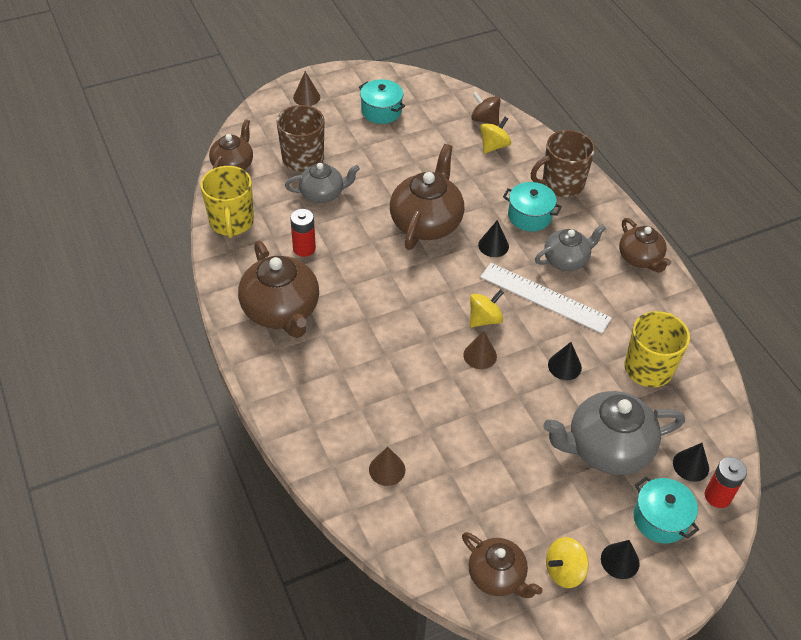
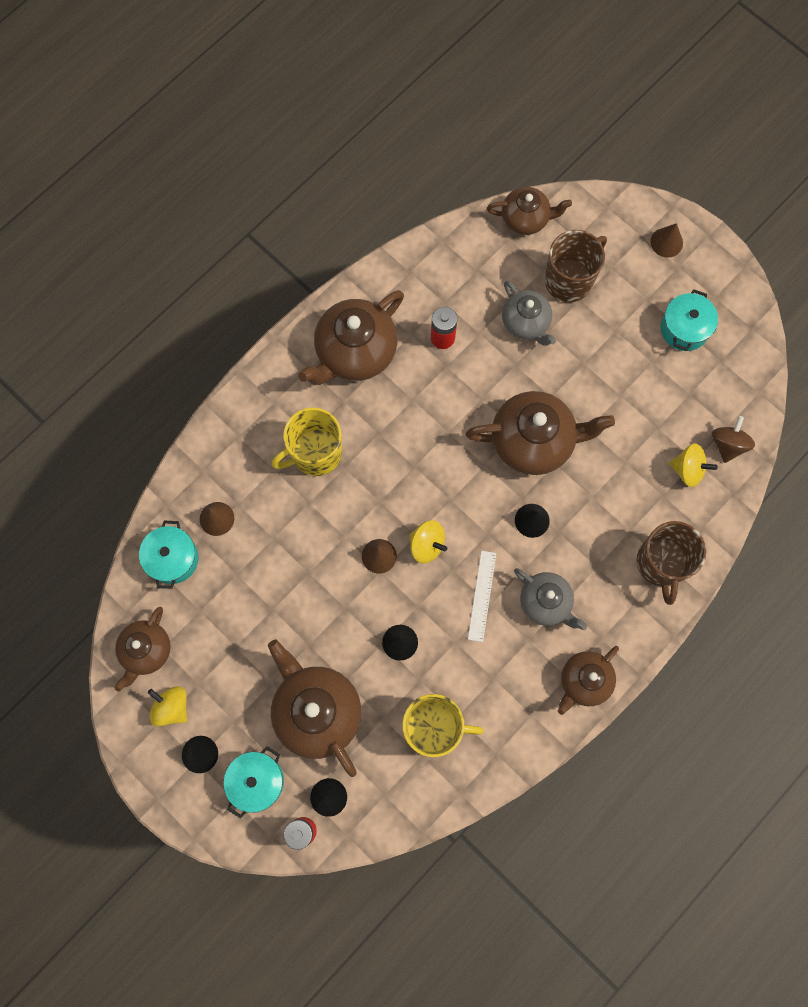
camera: 70 degrees right, 25 degrees up
(231, 222) = (446, 255): yellow mug -> yellow mug (315, 453)
(529, 216) = (593, 544): turquoise pot -> turquoise pot (173, 558)
(544, 297) = (482, 596): white ruler -> white ruler, size x0.61
(561, 184) = (661, 563): brown mug -> brown mug turned 135 degrees counterclockwise
(607, 448) = (316, 711): grey teapot -> brown teapot

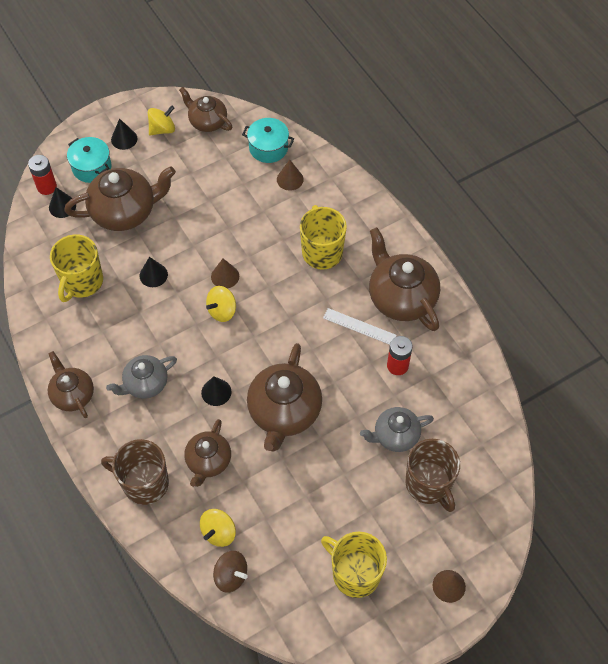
camera: 105 degrees right, 15 degrees down
(482, 596) = (168, 339): white ruler -> white ruler (359, 326)
(525, 219) = (499, 464): brown teapot -> brown teapot (208, 461)
(684, 329) = (355, 573): turquoise pot -> yellow mug

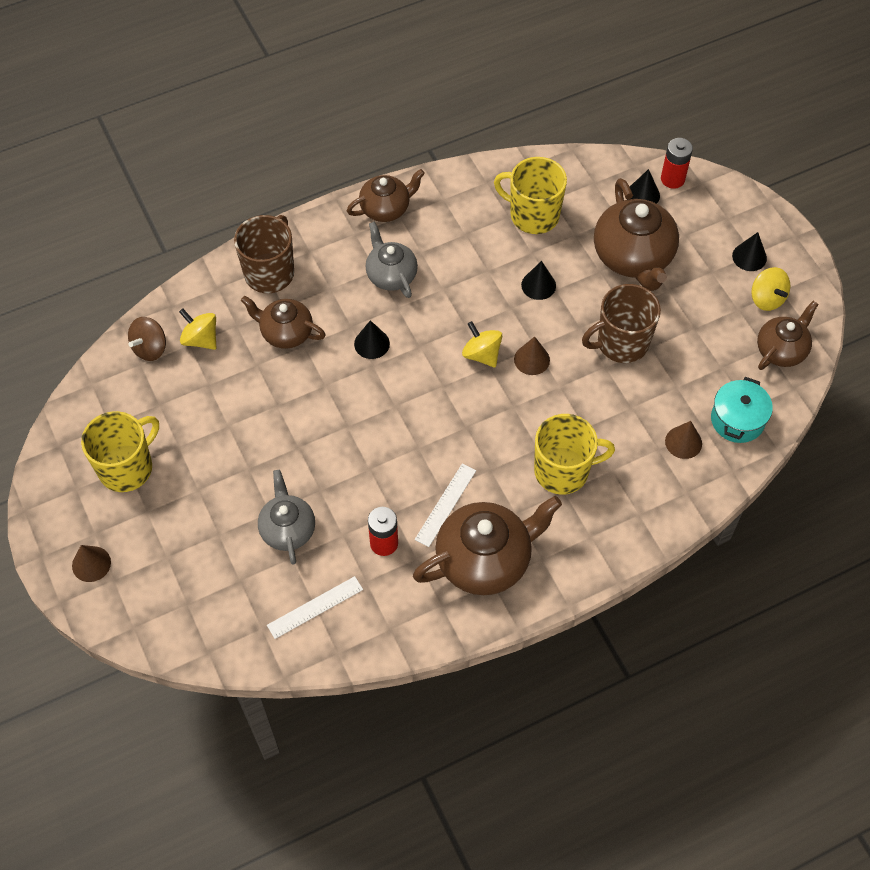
camera: 95 degrees right, 0 degrees up
(92, 167) = (703, 223): turquoise pot -> none
(284, 412) = (336, 411): brown teapot -> none
(428, 484) = (218, 559): brown mug -> brown mug (621, 343)
(458, 408) = (315, 607): none -> white ruler

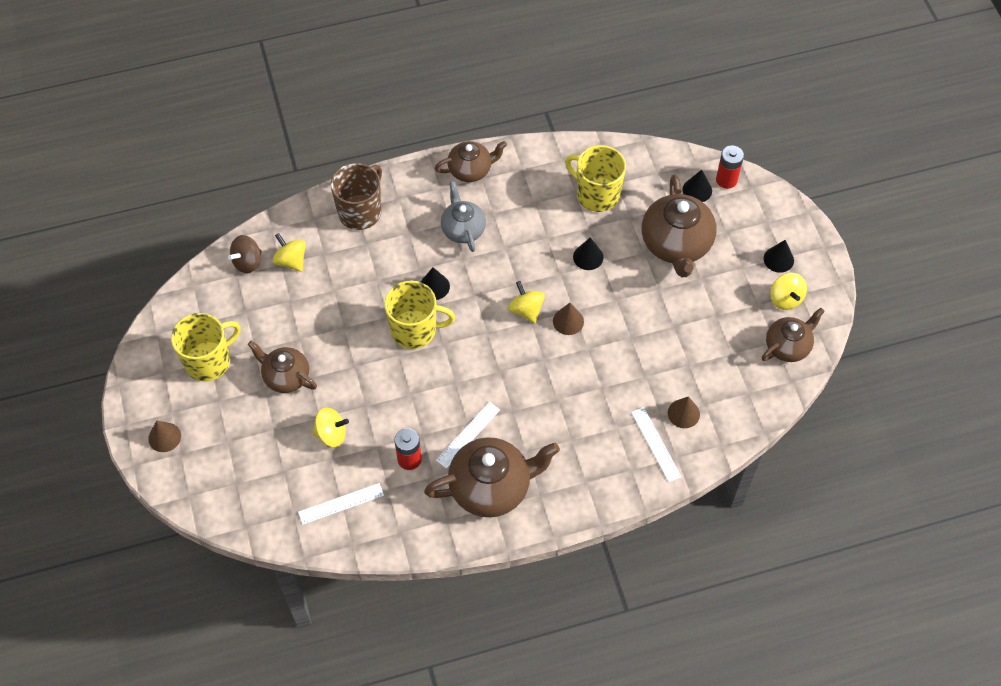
camera: 10 degrees right, 0 degrees up
(286, 332) = (363, 266): brown teapot -> brown teapot (286, 376)
(287, 529) = (331, 434): grey teapot -> yellow spinning top
(563, 471) = (574, 422): yellow mug -> yellow mug (415, 330)
(621, 343) = (649, 318): brown mug -> none
(660, 481) = (655, 444): none -> white ruler
(737, 420) = (735, 401): turquoise pot -> none

